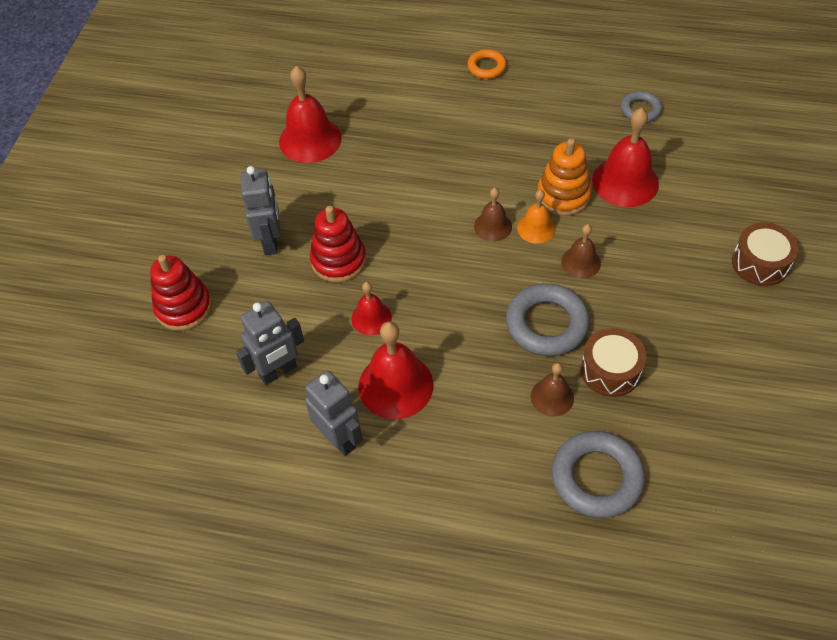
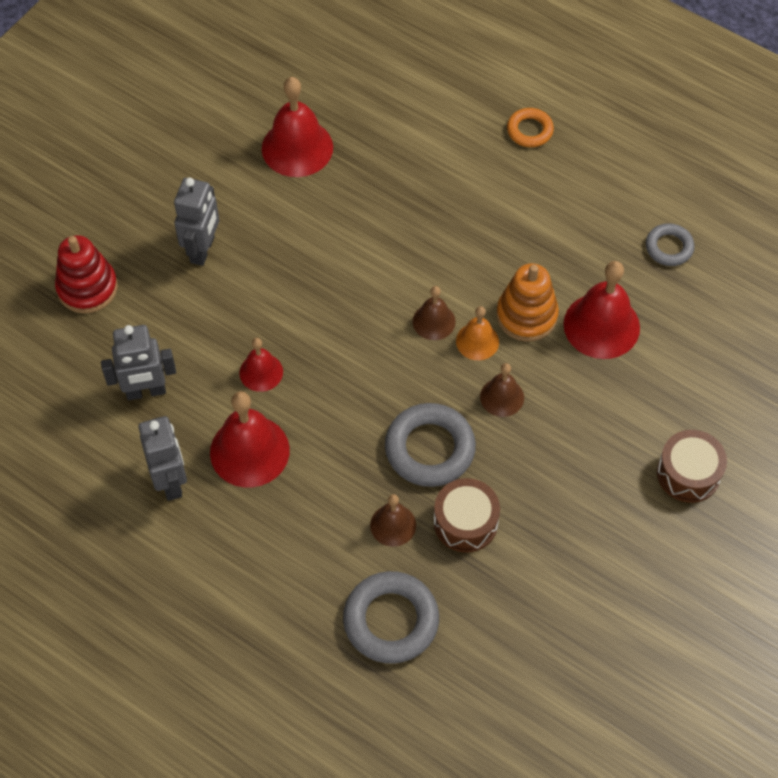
camera: 20 degrees right, 5 degrees up
(338, 260) = (259, 297): red stacking toy -> none

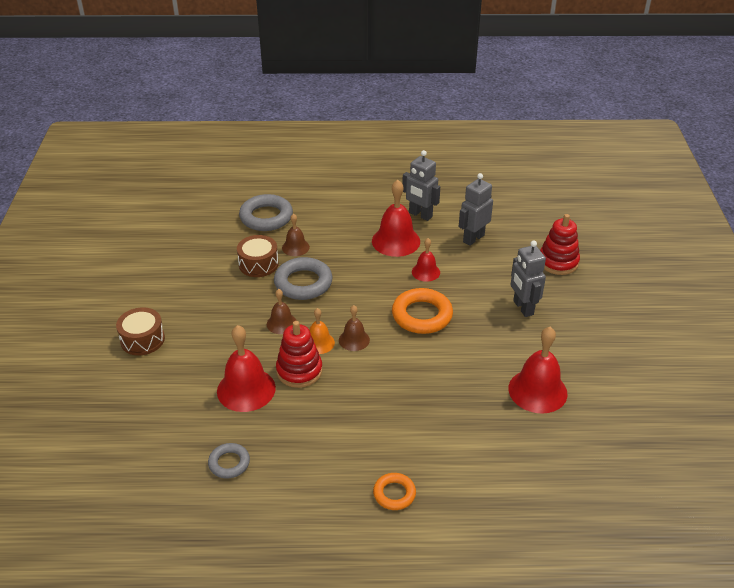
camera: 145 degrees right, 20 degrees down
(327, 309) = (422, 315): none -> orange ring
(526, 315) = (299, 371): orange stacking toy -> red stacking toy

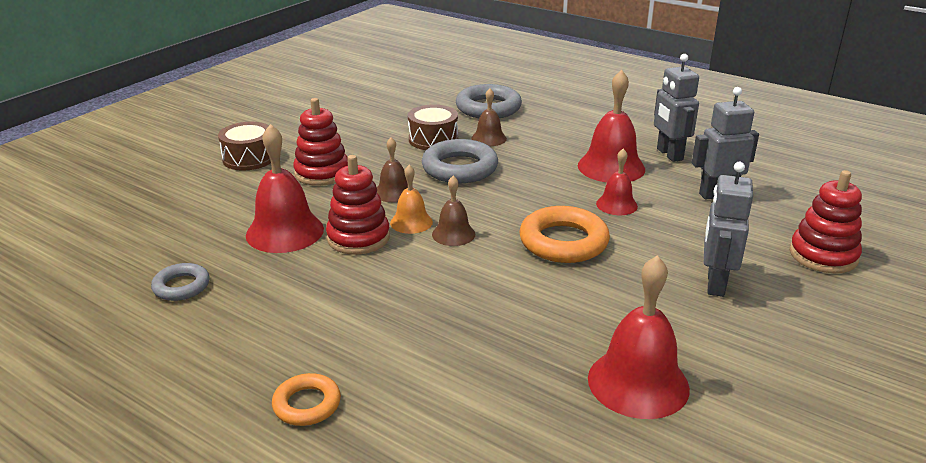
camera: 35 degrees right, 10 degrees down
(213, 329) = (322, 173): none -> red stacking toy

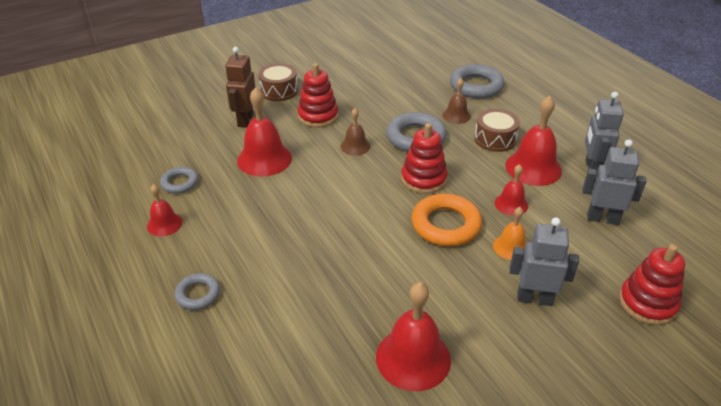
camera: 25 degrees right, 10 degrees up
(193, 338) = (164, 224): none -> red bell
(225, 197) = (245, 120): none -> brown robot
(307, 404) = (198, 294): orange ring -> grey ring
(358, 238) = (307, 178): red stacking toy -> red stacking toy (423, 179)
(411, 222) = (350, 175): orange bell -> orange bell (511, 247)
(433, 139) = (414, 106): brown drum -> brown drum (495, 139)
(453, 234) = (372, 194): brown bell -> none
(715, 284) = (534, 298): grey robot -> grey robot turned 60 degrees clockwise

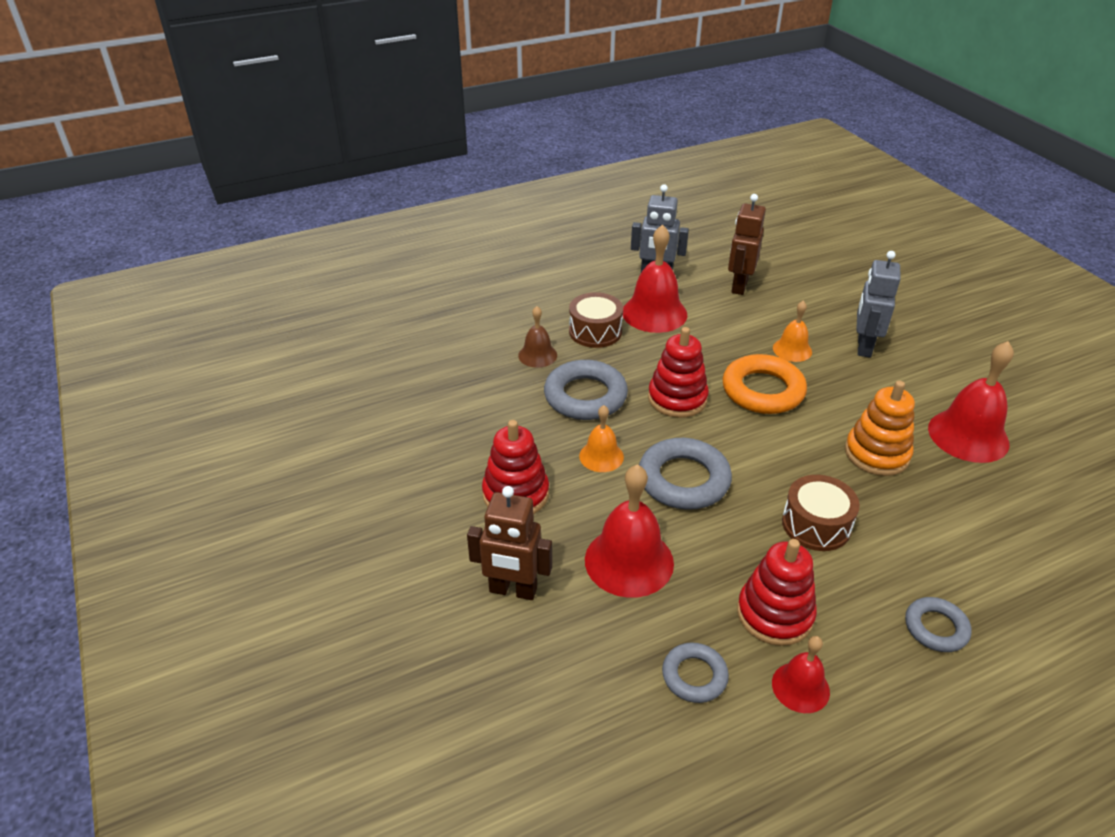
camera: 85 degrees left, 0 degrees up
(279, 91) = (424, 544): brown drum -> brown drum (816, 525)
(355, 146) = (601, 456): brown bell -> orange bell
(377, 287) = (876, 454): none -> orange stacking toy
(476, 86) = (468, 329): grey ring -> grey ring (683, 480)
(511, 204) = (721, 338): red bell -> none
(602, 218) = (739, 286): grey robot -> brown robot
(647, 303) = (852, 286): red stacking toy -> red stacking toy (774, 614)

